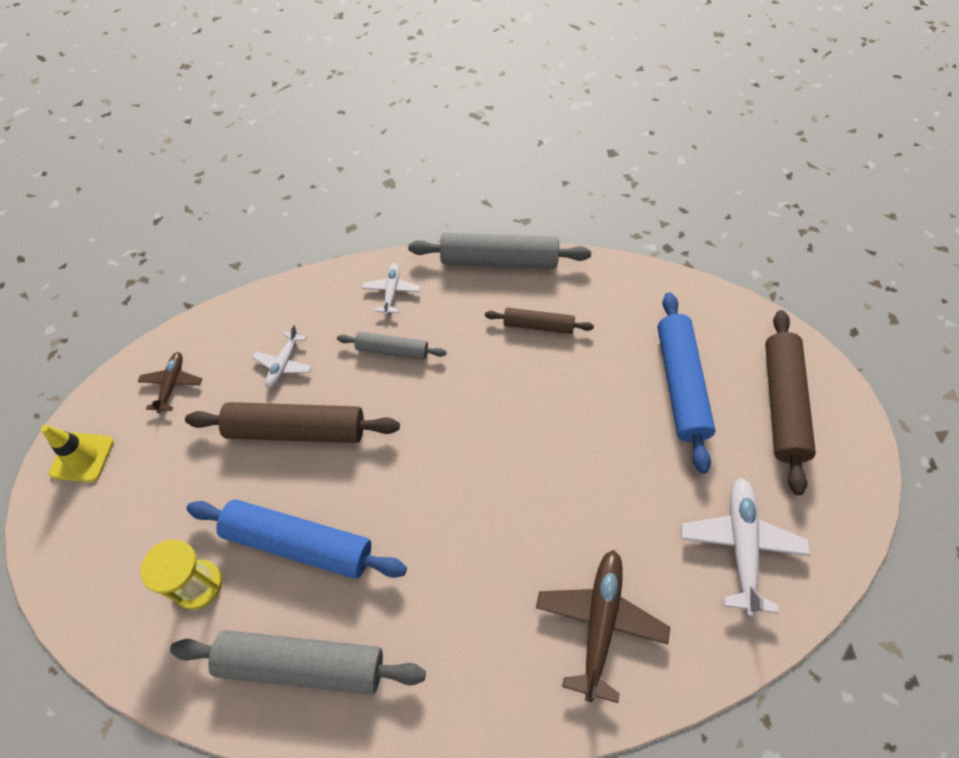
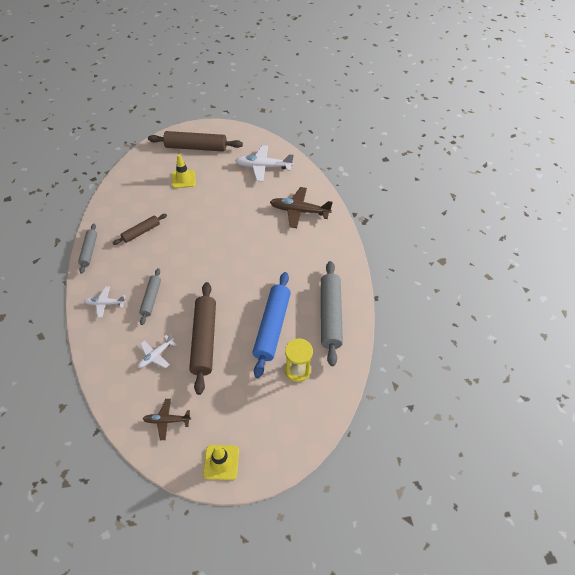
camera: 95 degrees left, 5 degrees down
(284, 364) = (156, 355): white plane -> white plane turned 120 degrees clockwise
(499, 260) = (89, 251): grey rolling pin -> grey rolling pin, size x0.57
(538, 325) = (141, 232): brown rolling pin -> brown rolling pin turned 45 degrees clockwise
(680, 384) = (183, 179): blue rolling pin -> yellow traffic cone

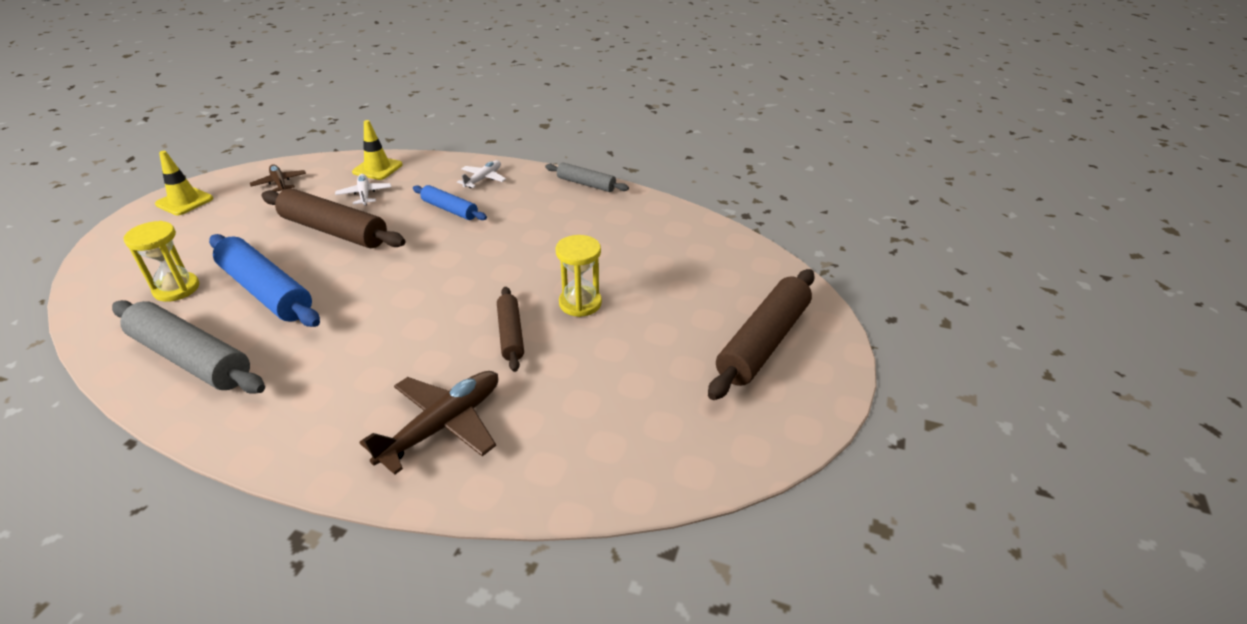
camera: 120 degrees right, 15 degrees down
(141, 232) = (580, 228): brown rolling pin -> brown rolling pin (511, 334)
(151, 298) = (449, 209): grey rolling pin -> blue rolling pin
(167, 420) = (280, 183): brown plane -> brown plane turned 60 degrees counterclockwise
(183, 179) = (672, 299): yellow traffic cone -> yellow traffic cone (377, 168)
(205, 206) = (580, 303): none -> yellow hourglass
(263, 167) = (626, 424): white plane -> none

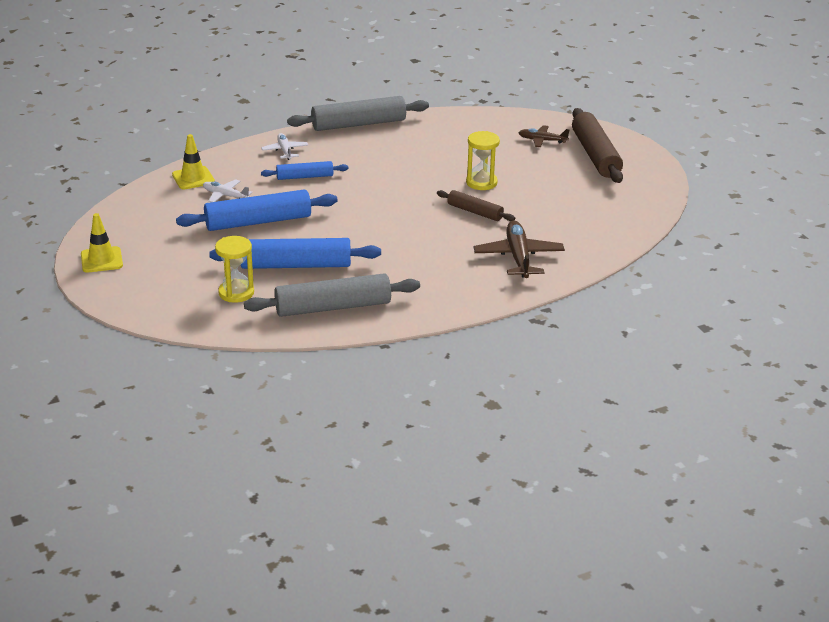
camera: 45 degrees left, 5 degrees down
(280, 183) = (144, 218): brown plane -> brown plane (542, 140)
(334, 231) = (258, 221): brown rolling pin -> blue rolling pin
(586, 184) = (359, 124): grey rolling pin -> grey rolling pin, size x1.77

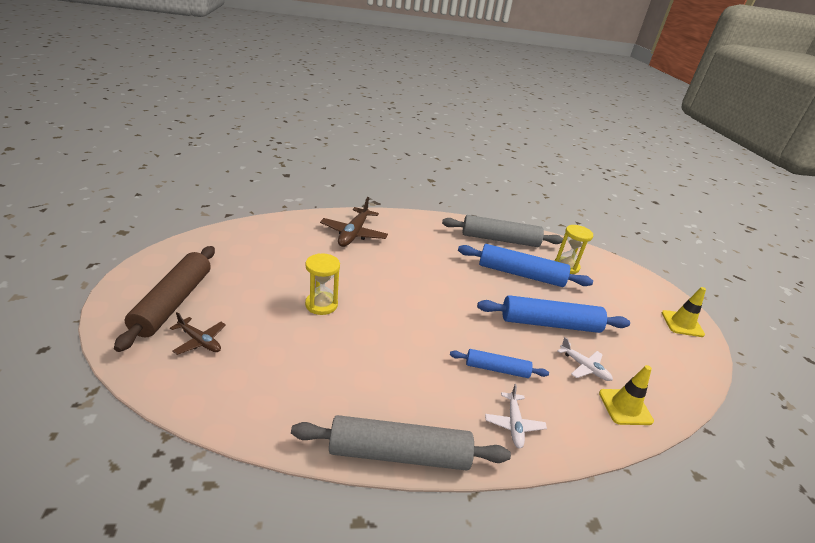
camera: 165 degrees left, 0 degrees up
(475, 212) = (354, 277): brown rolling pin -> none

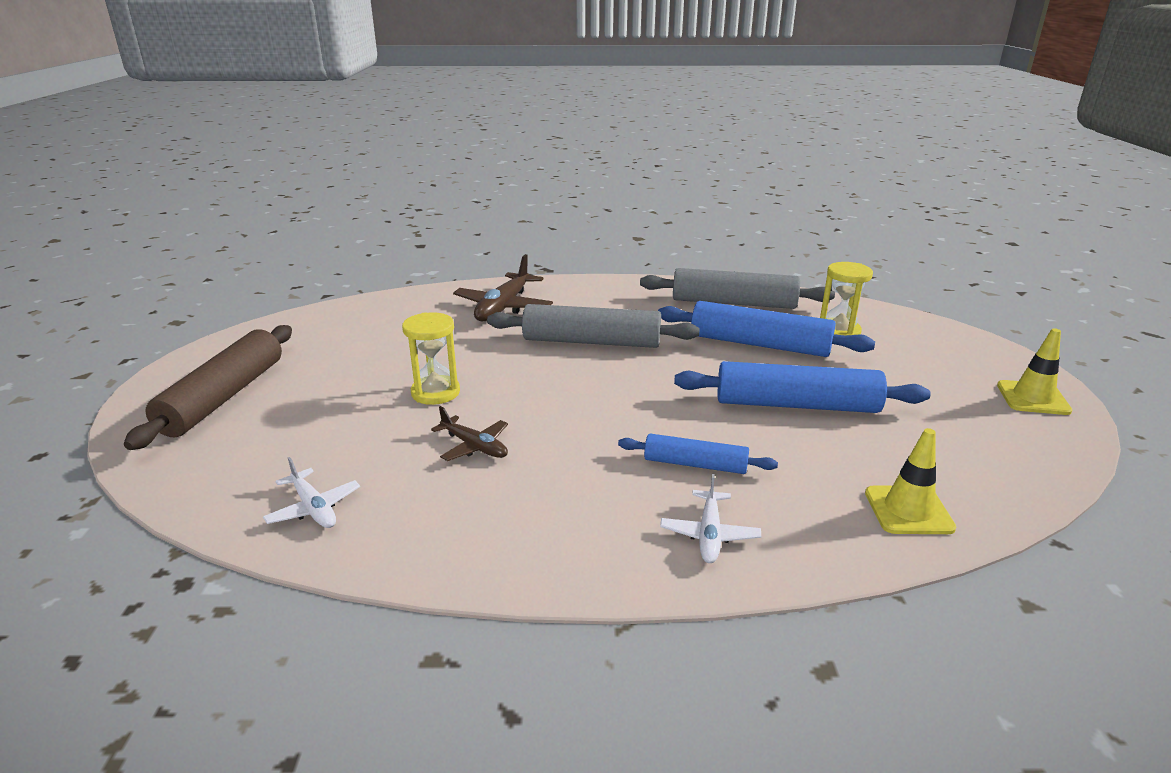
camera: 10 degrees right, 5 degrees down
(199, 341) = (249, 440): brown plane -> brown plane (474, 446)
(399, 454) = (513, 572): grey rolling pin -> grey rolling pin (591, 342)
(584, 367) = (845, 459): white plane -> white plane (313, 508)

